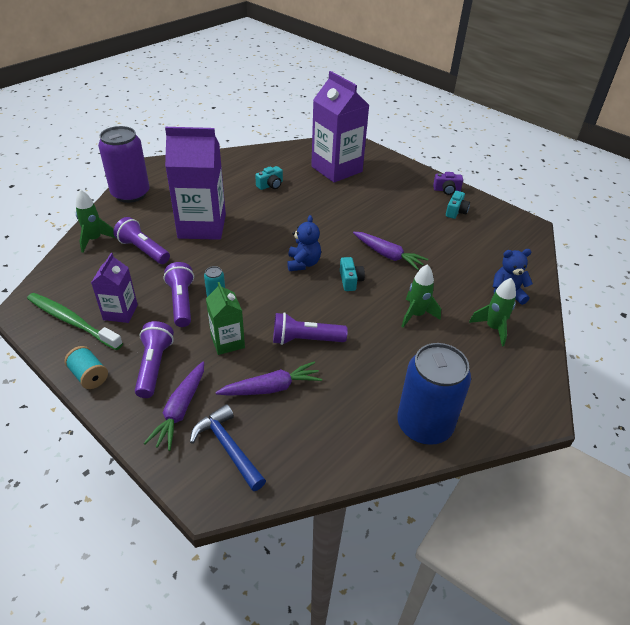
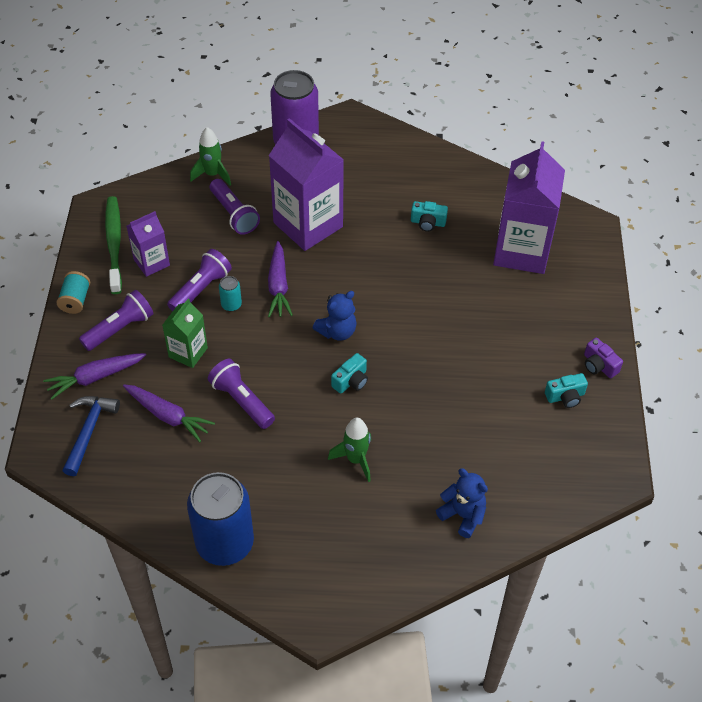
camera: 50 degrees right, 10 degrees up
(143, 250) = (234, 214): purple flashlight -> purple flashlight turned 150 degrees clockwise
(388, 255) = (421, 385): purple carrot -> purple carrot (278, 286)
(493, 328) = (399, 530): green rocket -> none

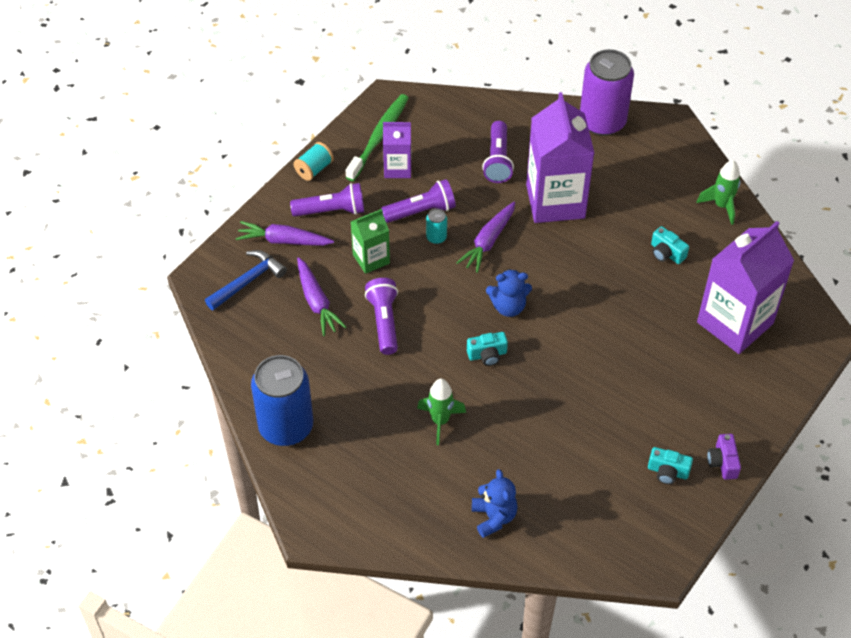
camera: 35 degrees right, 0 degrees up
(212, 174) = (506, 116): green rocket -> green rocket (721, 206)

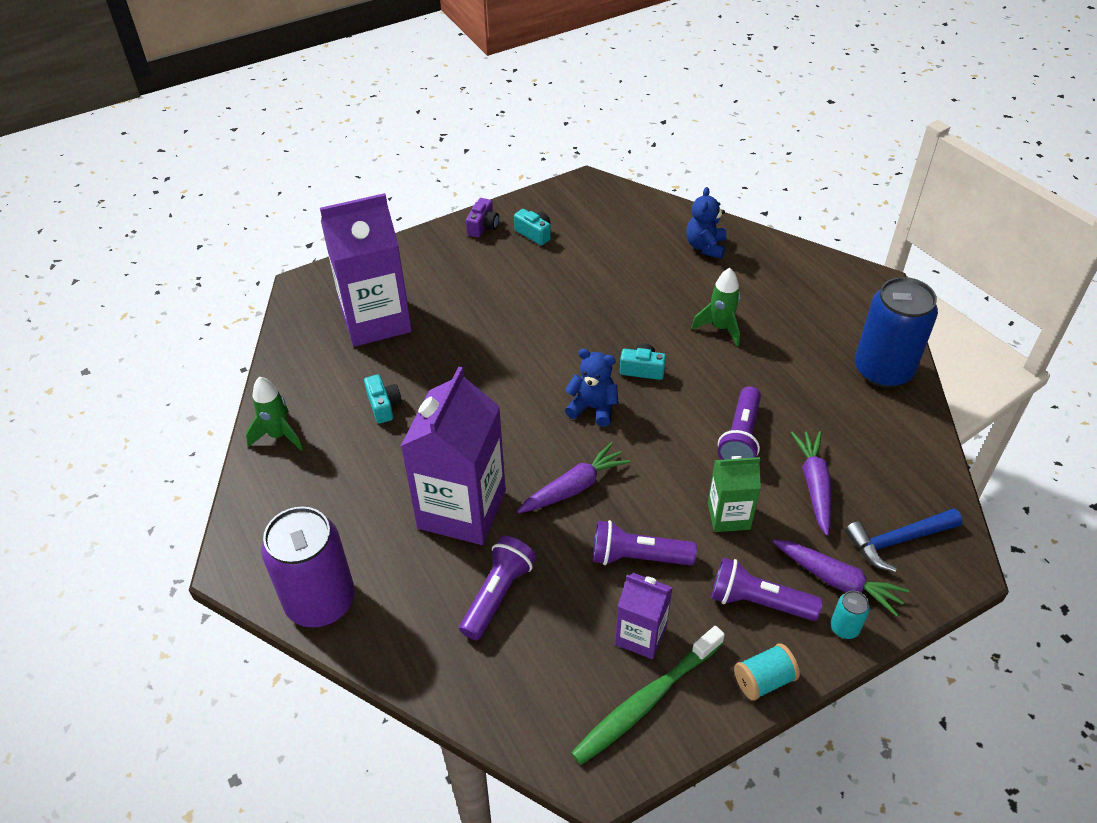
camera: 155 degrees left, 5 degrees down
(436, 237) = (634, 515): turquoise can -> turquoise can (844, 627)

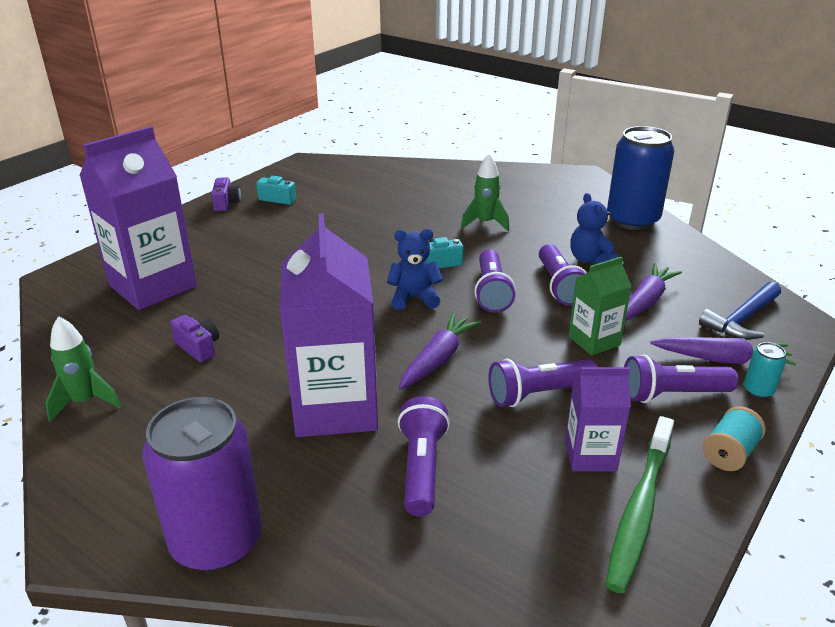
camera: 25 degrees left, 15 degrees down
(384, 406) = (198, 347): turquoise camera -> purple camera
(670, 424) = (492, 292): none -> purple flashlight
(705, 247) = (434, 179): blue teddy bear -> blue teddy bear (590, 260)
(814, 485) = (645, 301): purple carrot -> purple carrot turned 60 degrees clockwise

